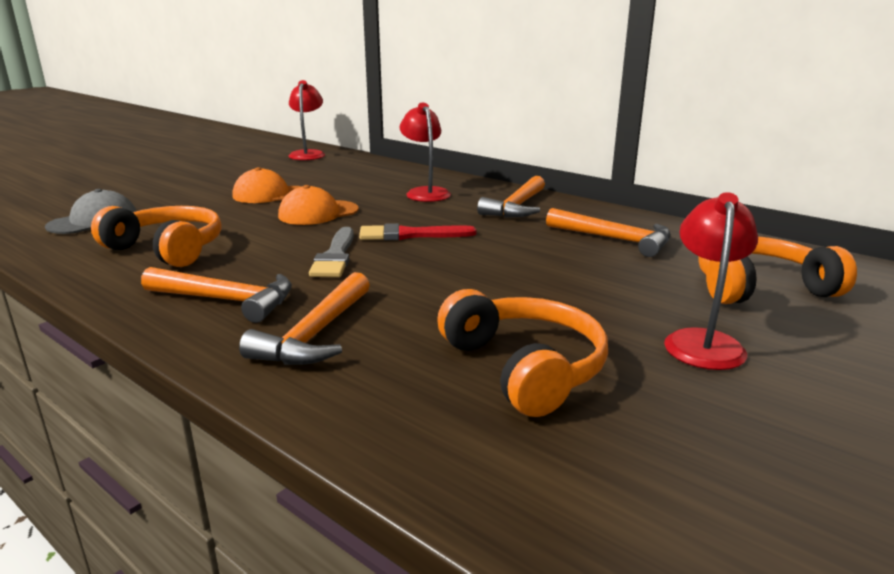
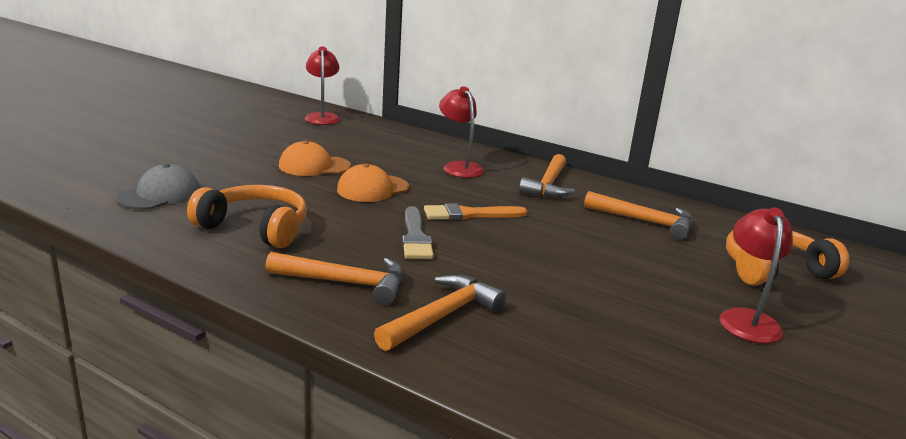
camera: 10 degrees left, 0 degrees up
(316, 334) = (442, 316): orange hammer -> orange hammer turned 150 degrees counterclockwise
(410, 235) = (469, 214): red brush -> orange brush
(524, 367) = (623, 344): orange headphones -> none

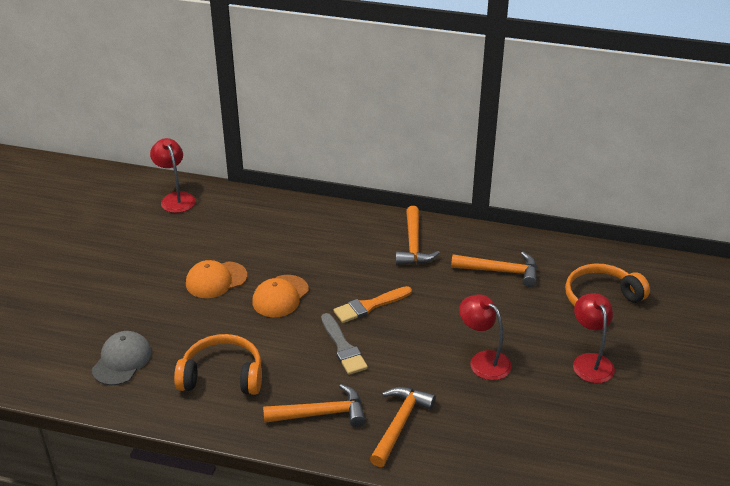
camera: 15 degrees left, 15 degrees up
(459, 167) = (333, 241): red lamp -> red lamp (483, 360)

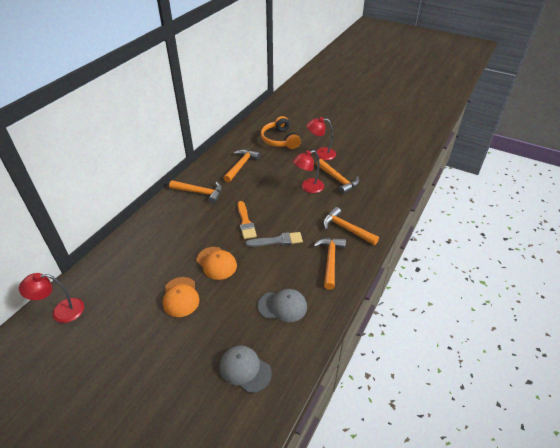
camera: 75 degrees left, 5 degrees up
(222, 376) = (282, 306): orange headphones -> grey cap
(524, 396) = (338, 180): none -> orange hammer

